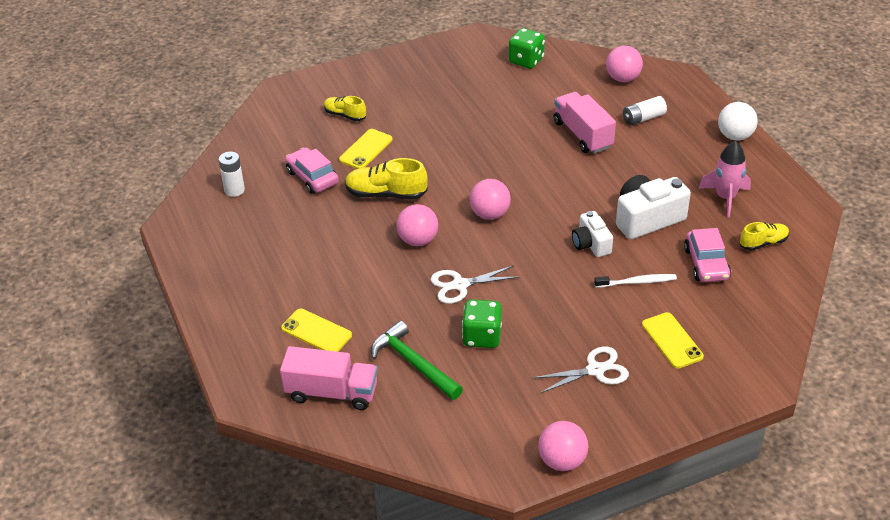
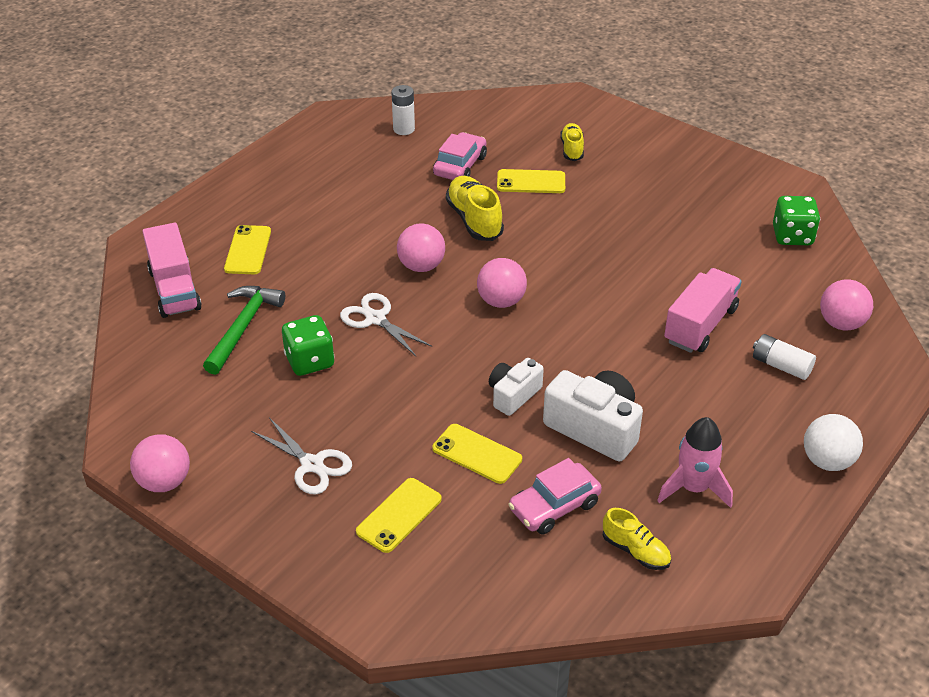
camera: 60 degrees right, 0 degrees up
(637, 282) = (477, 454): white toothbrush -> yellow phone

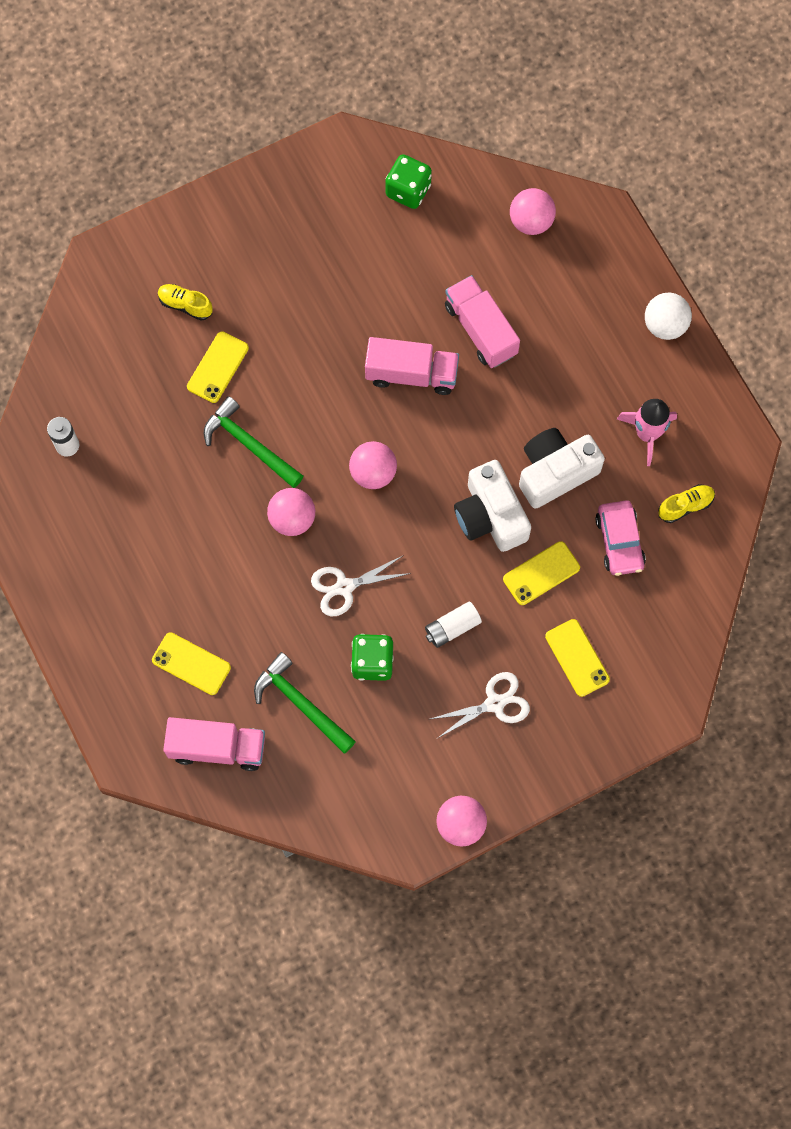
camera: 65 degrees left, 30 degrees up
(460, 166) = (158, 419): pink car -> none
(474, 220) = (249, 444): yellow shoe -> green hammer
(513, 395) = (490, 516): white camera -> white camera, size x1.64
(617, 294) = (411, 374): none -> pink truck
(781, 366) = (555, 296): white battery -> white battery (452, 627)

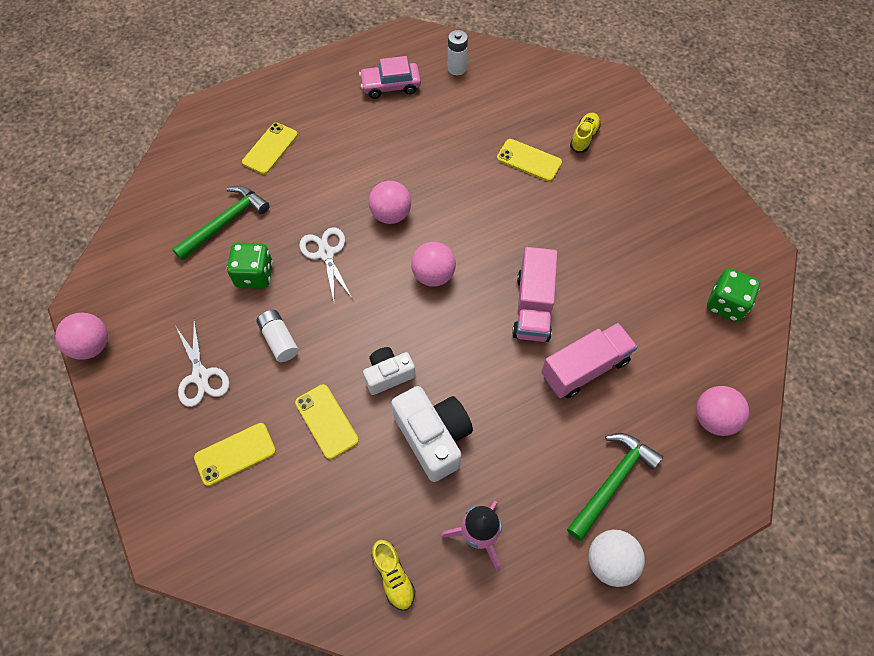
camera: 90 degrees right, 10 degrees down
(217, 748) = (197, 167): pink truck -> none
(249, 444) = (459, 183): green hammer -> green hammer (613, 481)
(490, 516) = (388, 375): white camera -> white camera, size x0.61
(619, 541) = (355, 501): pink car -> pink car (390, 86)

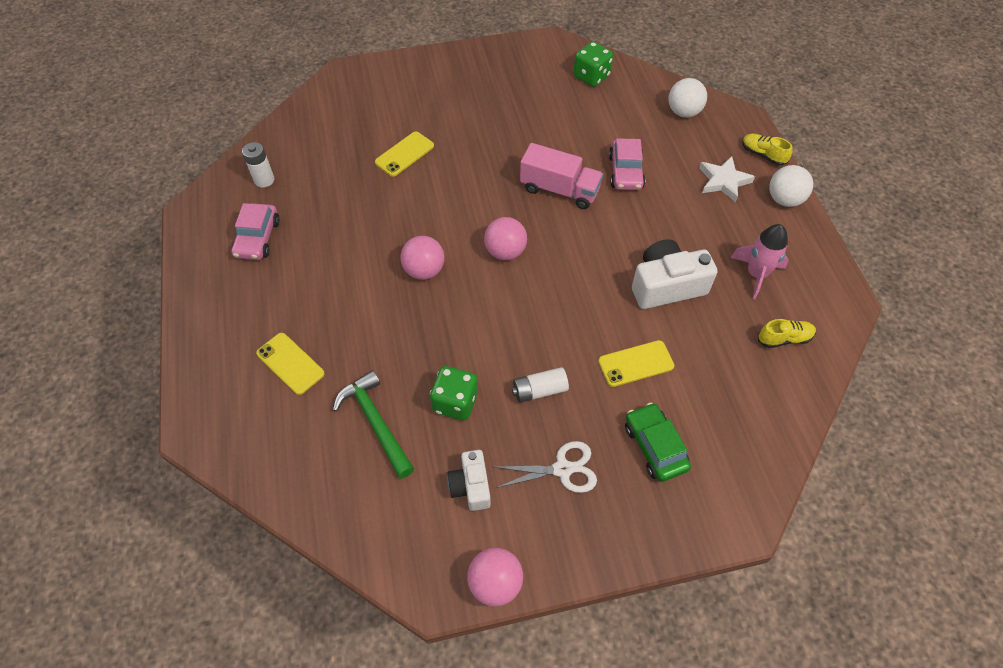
camera: 75 degrees left, 5 degrees down
(235, 454) = (655, 446): yellow phone -> green car
(326, 253) = (451, 333): white scissors -> none
(388, 375) = (599, 306): white camera -> white camera (471, 486)
(584, 137) = (396, 111): yellow shoe -> yellow shoe (763, 155)
(584, 368) = (625, 172): pink truck -> pink car
(613, 481) = (723, 181): green hammer -> white star
(713, 418) = (683, 112): pink ball -> white ball

